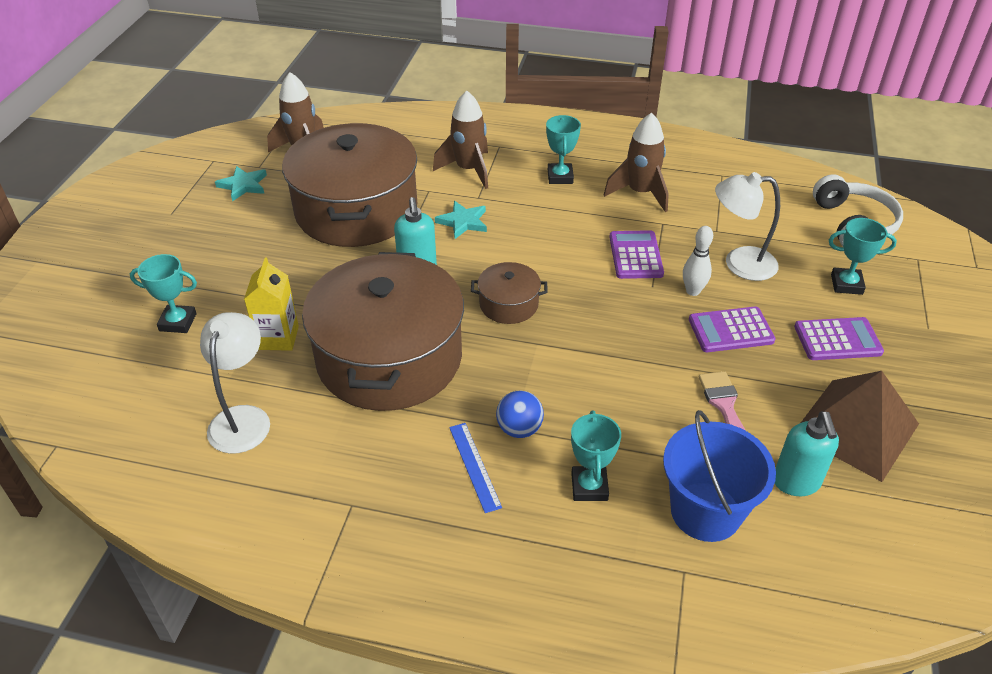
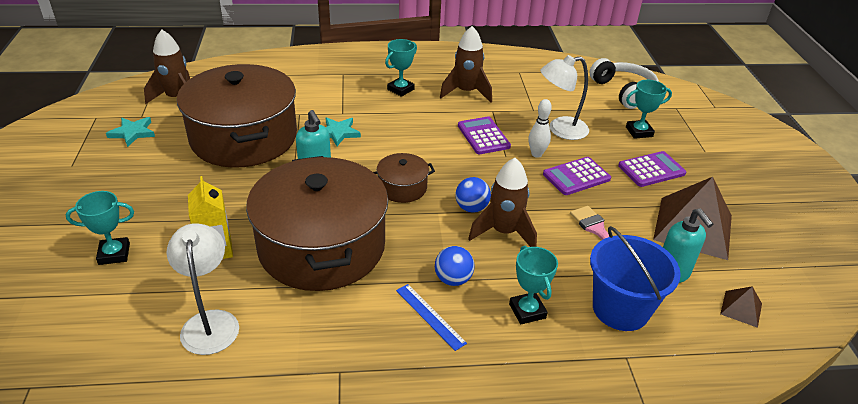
camera: 20 degrees left, 5 degrees down
(468, 170) = (326, 94): brown rocket -> brown rocket (504, 232)
(560, 177) = (400, 89): turquoise trophy -> turquoise trophy turned 60 degrees clockwise
(579, 346) = (471, 208): none -> blue ball
(866, 549) = (741, 308): none -> brown pyramid

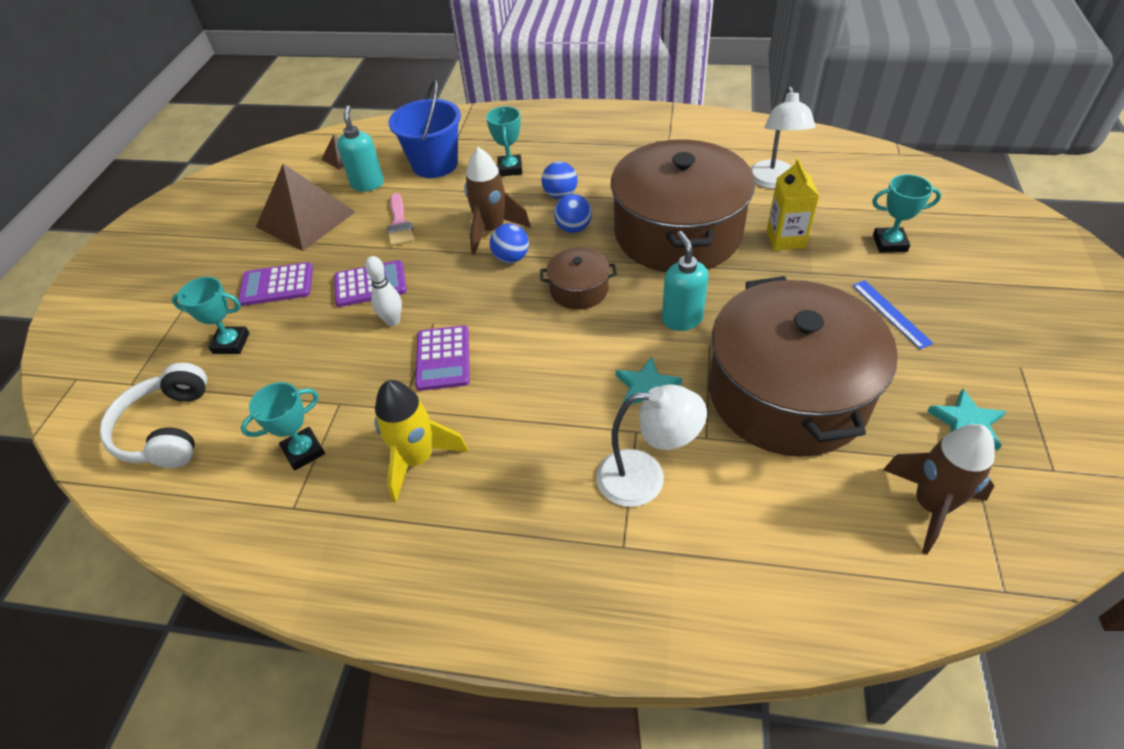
camera: 160 degrees left, 10 degrees up
(400, 89) = (526, 482): turquoise trophy -> turquoise trophy (304, 451)
(425, 241) = (573, 228): none -> blue ball
(430, 316) = (590, 171): blue ruler -> blue ruler (891, 313)
(466, 92) = (418, 459): brown rocket -> yellow rocket
(560, 129) = (331, 359): white lamp -> white lamp (645, 478)

